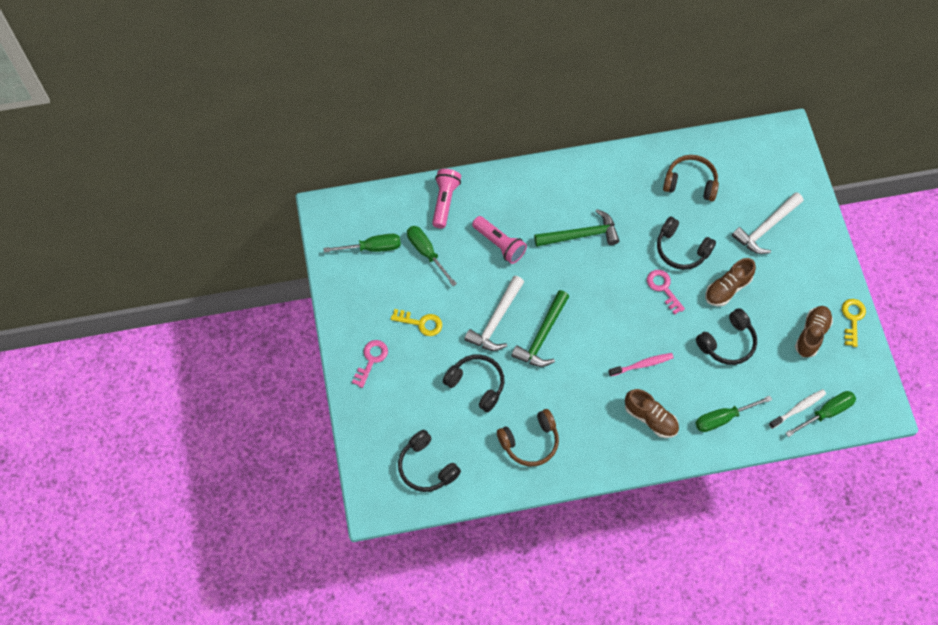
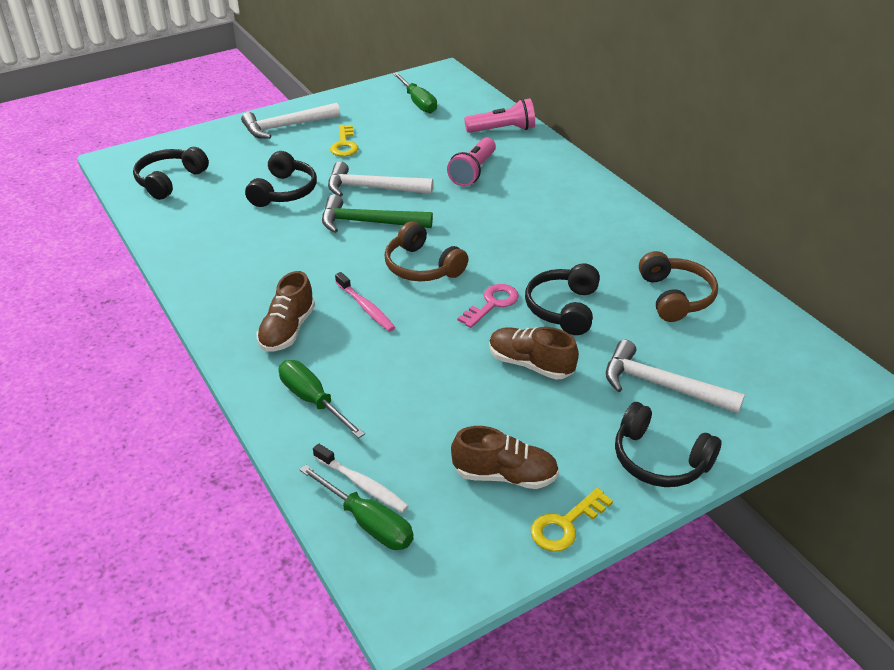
camera: 70 degrees right, 25 degrees down
(371, 360) = (287, 126): pink key -> white hammer
(426, 253) = (432, 131): green screwdriver -> none
(530, 442) = (221, 241): brown headphones -> brown headphones (422, 267)
(580, 235) = (525, 223): green hammer -> none
(727, 343) = (440, 381): black headphones -> black headphones (659, 460)
(852, 319) = (565, 525): yellow key -> yellow key turned 150 degrees clockwise

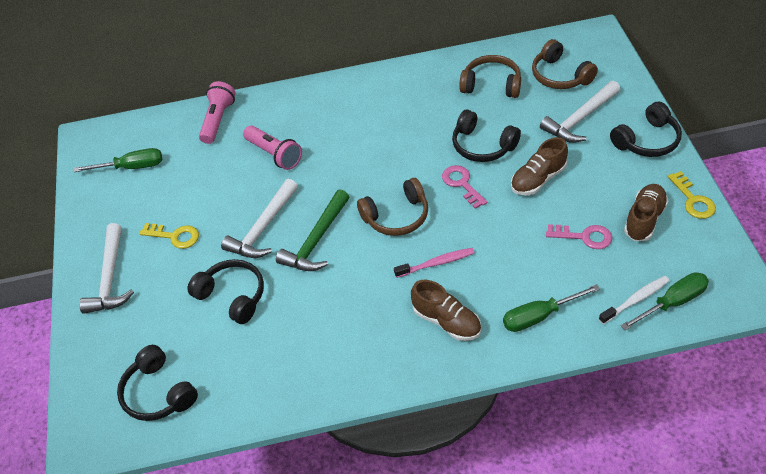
camera: 65 degrees left, 10 degrees up
(450, 420) = (584, 237): none -> pink key
(734, 354) = (560, 76): none -> brown headphones

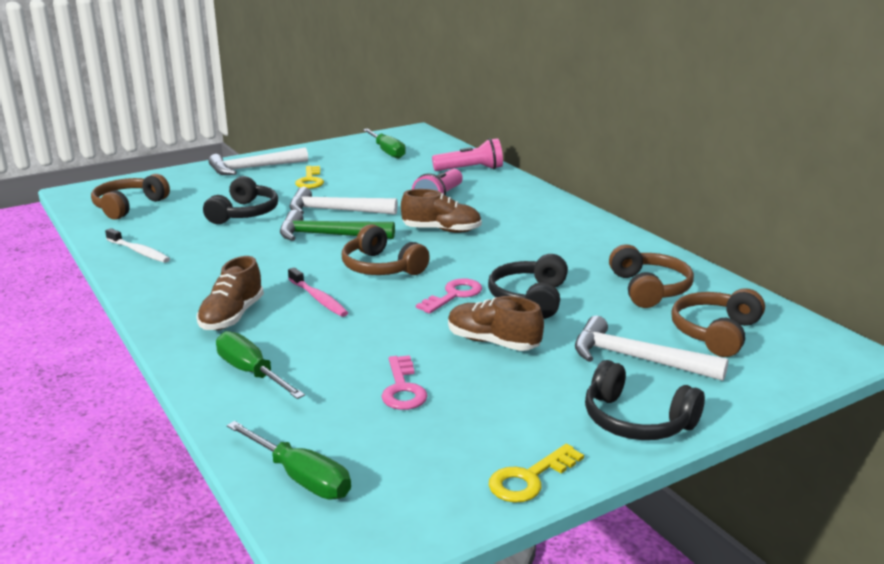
camera: 65 degrees right, 25 degrees down
(158, 393) = (128, 206): black headphones -> brown headphones
(635, 300) = (297, 443): white toothbrush -> white toothbrush (139, 251)
(644, 219) = (461, 435): brown shoe -> brown shoe (441, 230)

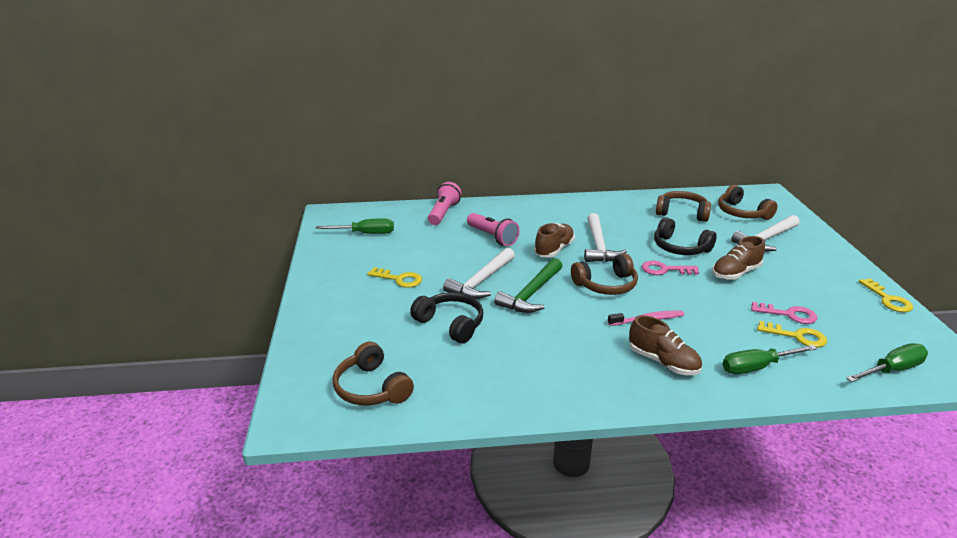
camera: 65 degrees left, 5 degrees up
(139, 251) = (500, 394): white toothbrush -> none
(254, 168) = (336, 300): white hammer -> white hammer (598, 246)
(345, 397) = (797, 336): none -> yellow key
(454, 295) = (664, 270): pink key -> pink key turned 60 degrees counterclockwise
(636, 421) = (832, 257): black headphones -> none

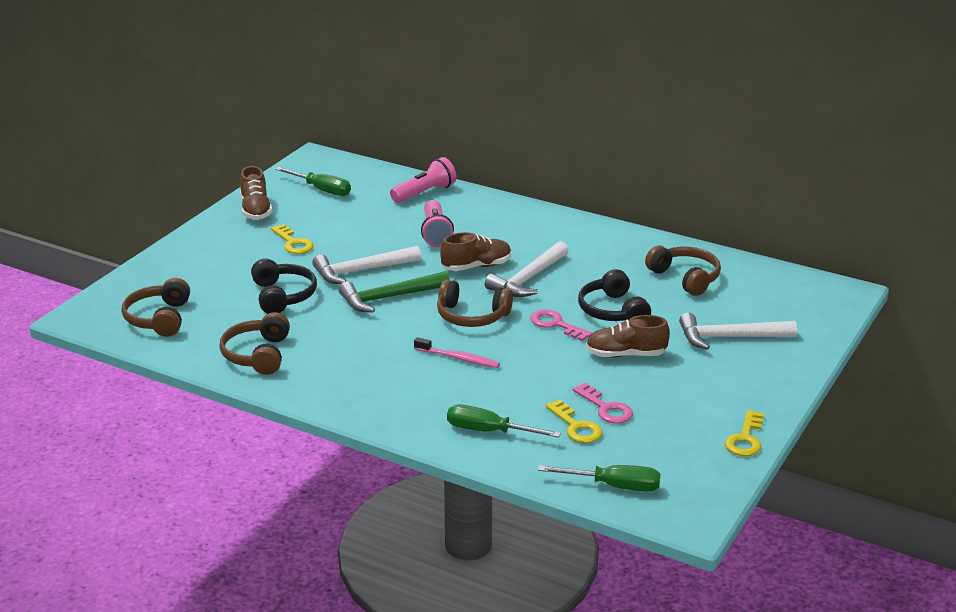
camera: 35 degrees right, 0 degrees up
(663, 362) = (412, 394): brown shoe -> brown shoe (256, 210)
(742, 213) = (759, 302): brown headphones -> brown headphones (257, 355)

